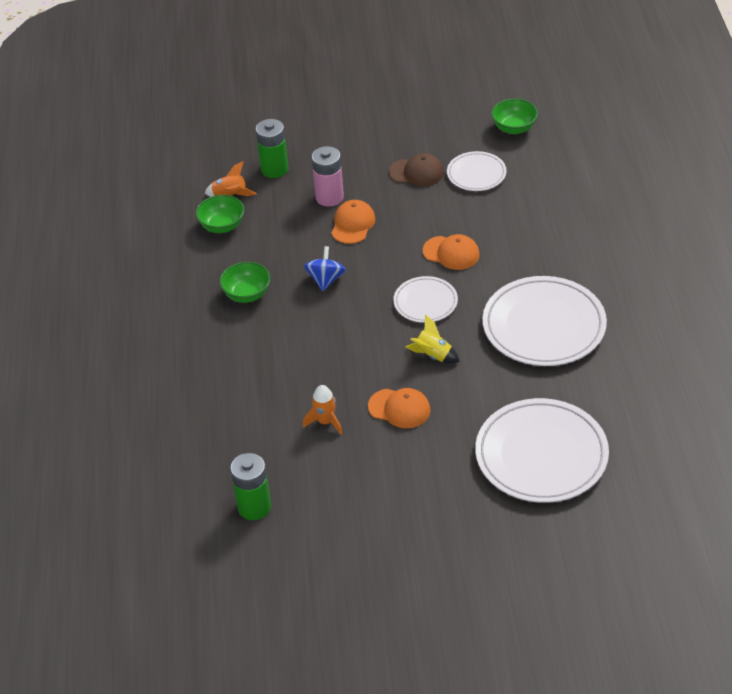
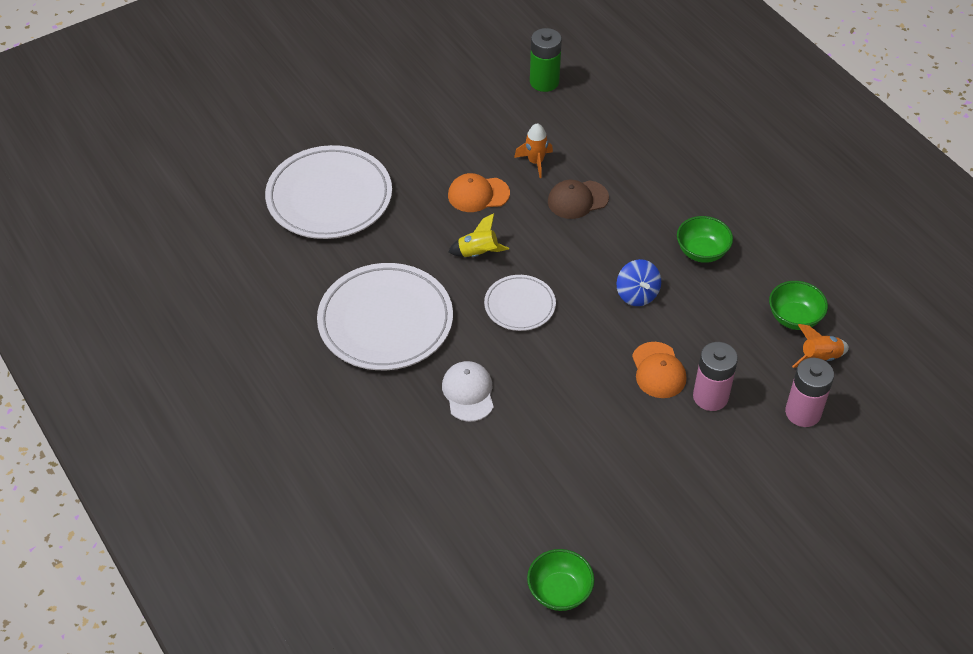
camera: 150 degrees right, 5 degrees up
(274, 169) = (803, 412): green battery -> pink battery
(416, 172) = (636, 470): brown cap -> brown cap (577, 200)
(451, 253) = (528, 372): orange cap -> none
(476, 174) = (564, 494): white plate -> none
(506, 254) = (468, 393): none -> white cap

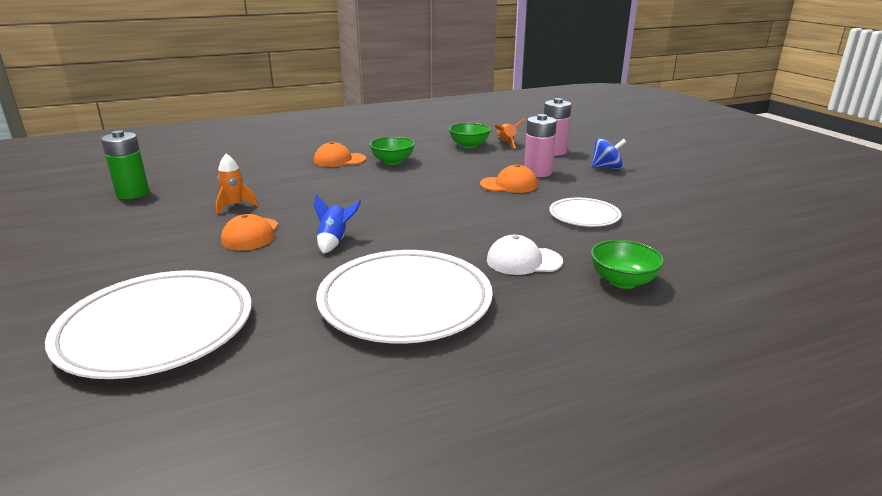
camera: 80 degrees left, 25 degrees down
(478, 253) = (334, 241): yellow rocket -> blue rocket
(519, 305) = (416, 228): white plate -> white plate (584, 216)
(559, 591) = (754, 239): green bowl -> green bowl (622, 281)
(577, 200) = (300, 194): brown cap -> none
(637, 294) = (425, 184): blue spinning top -> blue spinning top (606, 168)
(690, 203) = (339, 160): none -> orange cap

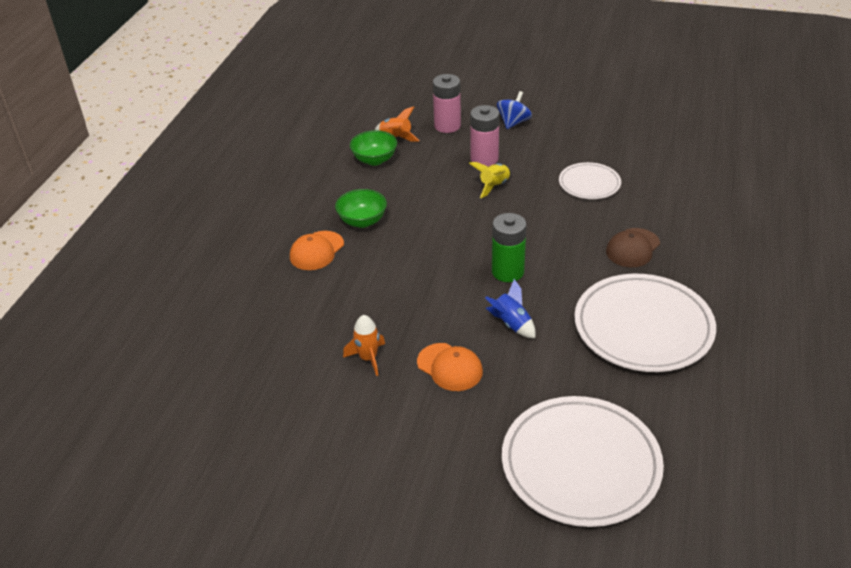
camera: 50 degrees left, 15 degrees up
(133, 193) = (249, 422): green battery -> green battery (507, 272)
(509, 185) = (493, 186): orange cap -> yellow rocket
(523, 261) = (632, 248): white cap -> brown cap
(622, 281) = (696, 224): green bowl -> none

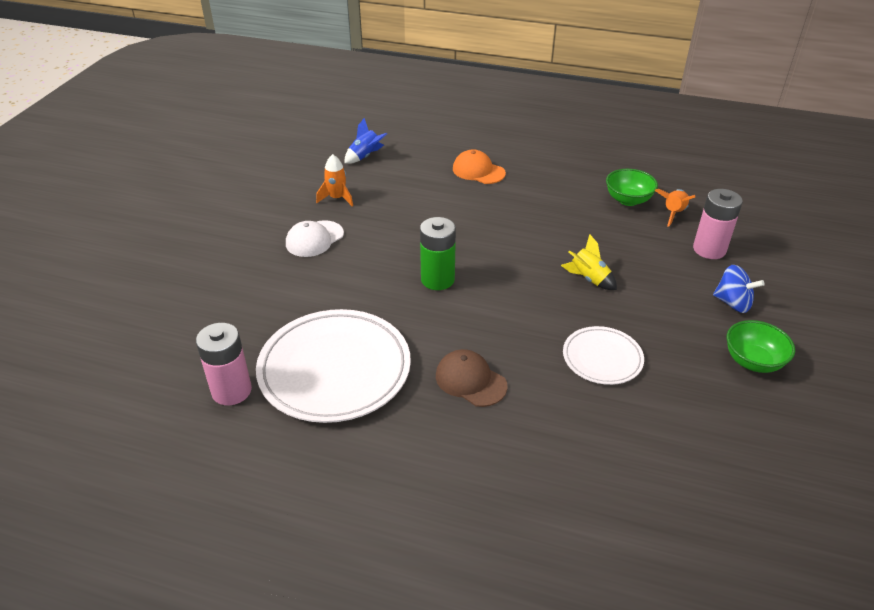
camera: 90 degrees right, 0 degrees up
(362, 221) = (522, 194): green bowl -> green bowl (753, 361)
(450, 367) = (314, 239): orange cap -> white cap
(484, 159) = (643, 274): pink battery -> pink battery (231, 391)
(511, 324) = (360, 277): blue rocket -> blue rocket (365, 156)
(580, 464) = (178, 304): white plate -> none

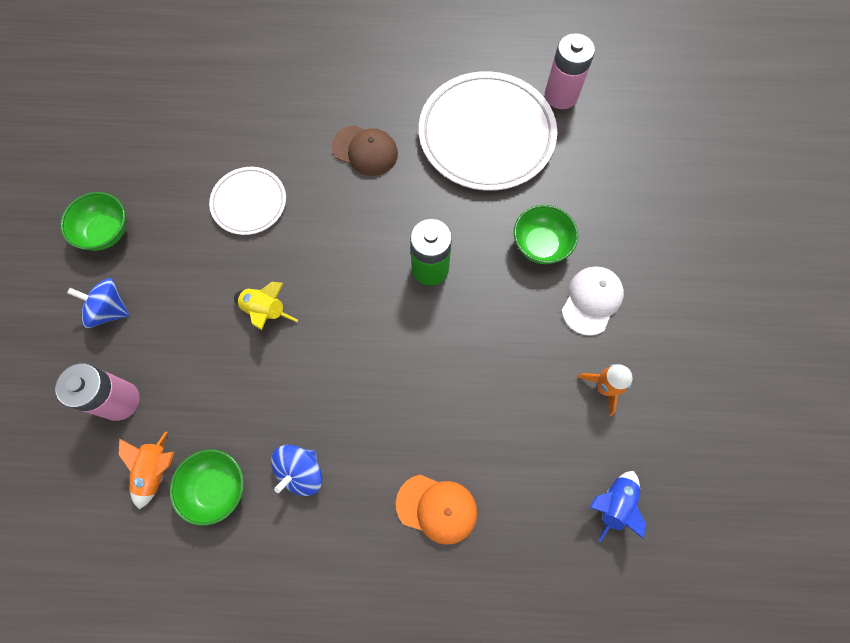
camera: 165 degrees right, 30 degrees up
(333, 277) = (541, 245): none -> green bowl
(567, 197) = (301, 472): none -> blue spinning top

